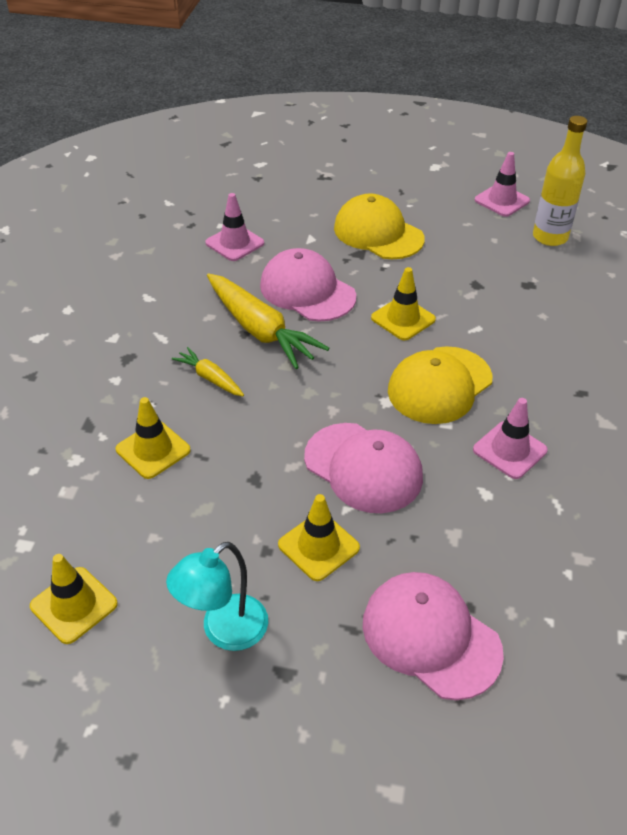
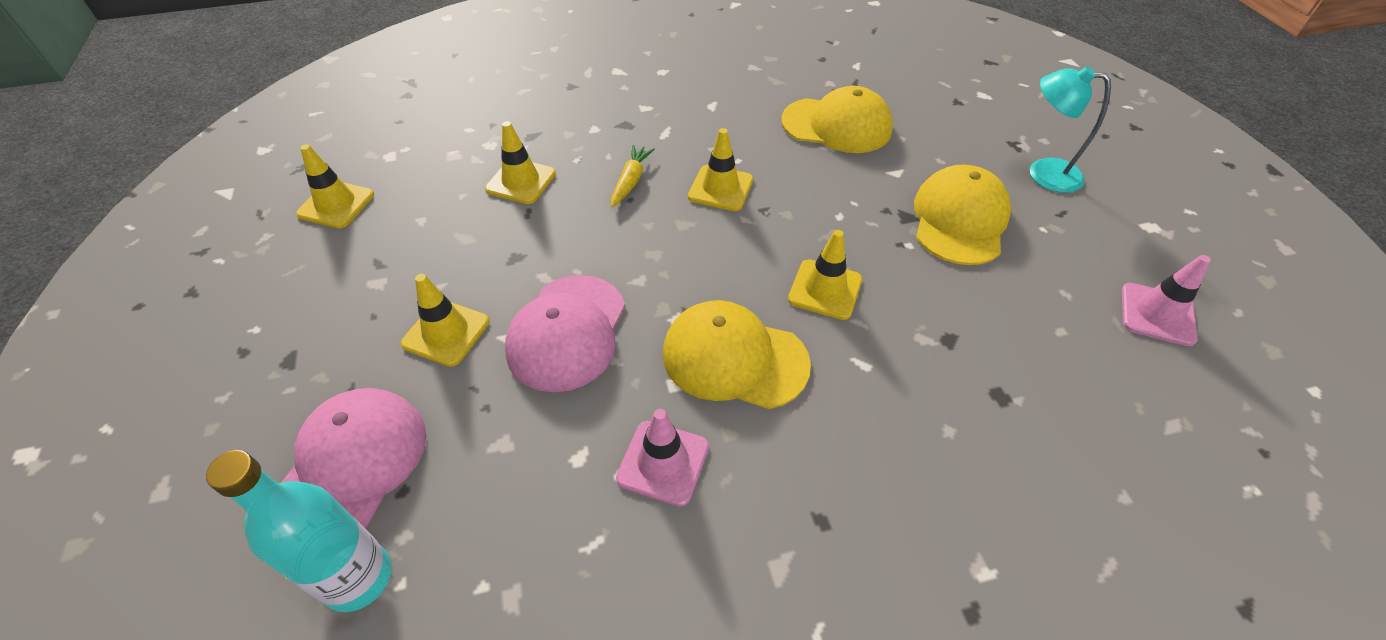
camera: 65 degrees right, 5 degrees up
(224, 631) = (327, 302): turquoise lamp -> turquoise lamp (1043, 173)
(235, 243) = (836, 125): pink traffic cone -> yellow cap
(260, 330) = (720, 188): yellow carrot -> yellow traffic cone
(307, 291) = (807, 199): pink cap -> none
(536, 646) = (358, 578): none -> turquoise bottle
(550, 237) = (1133, 392): yellow bottle -> none

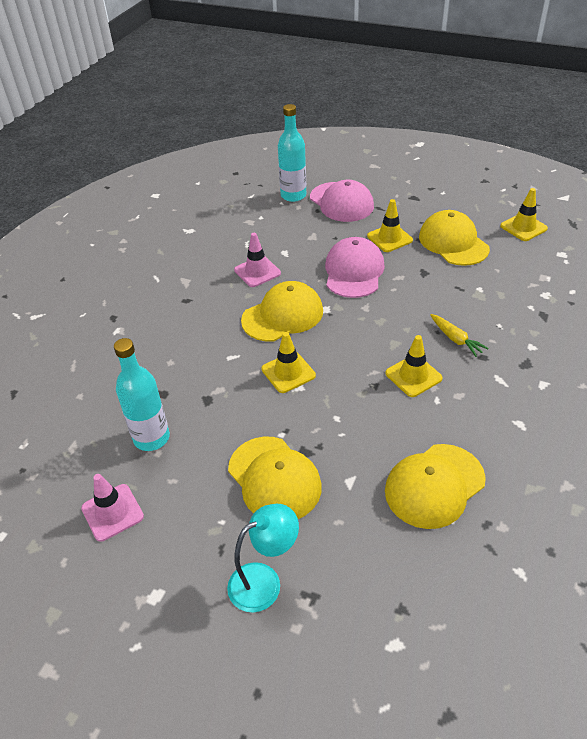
camera: 130 degrees right, 5 degrees down
(417, 257) = (453, 242): none -> yellow cap
(521, 181) = (493, 295): yellow traffic cone -> none
(567, 332) = (354, 271): pink cap -> pink cap turned 45 degrees clockwise
(1057, 352) = (151, 438): none -> turquoise bottle

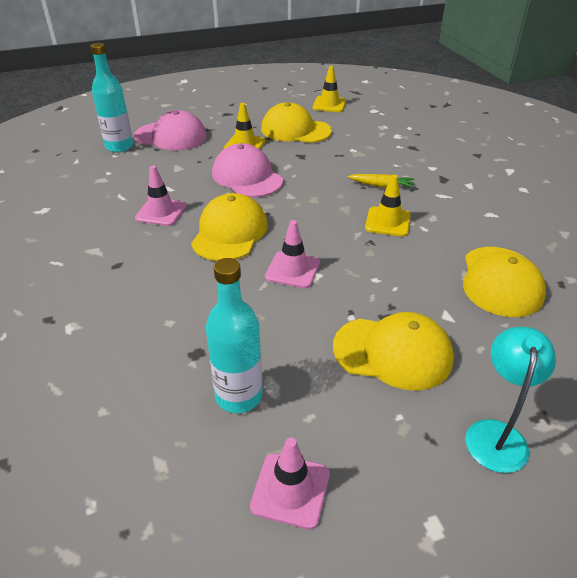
camera: 45 degrees left, 5 degrees down
(288, 372) = (292, 270): yellow traffic cone -> pink traffic cone

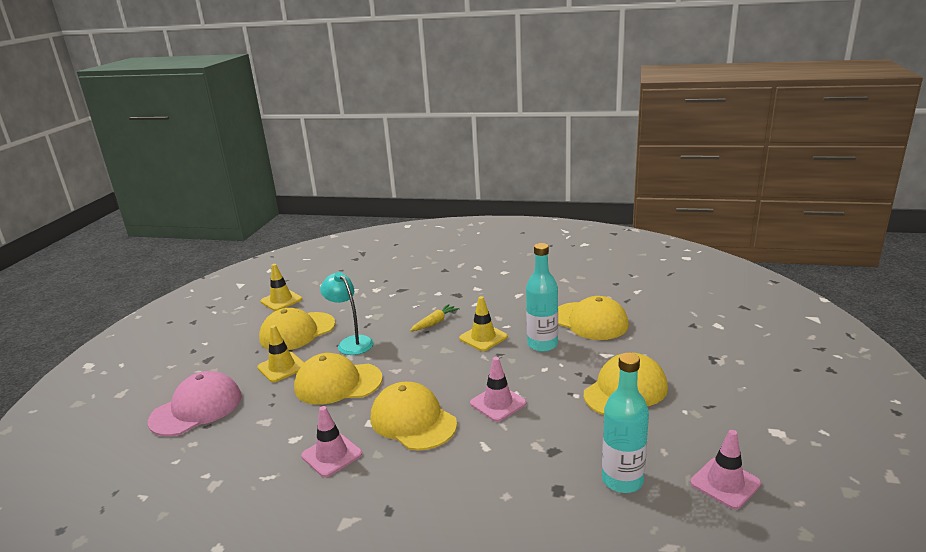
camera: 55 degrees left, 15 degrees down
(119, 146) = (162, 452): turquoise bottle -> turquoise bottle (542, 344)
(247, 177) = (338, 383): pink cap -> yellow cap
(496, 434) = (718, 380): turquoise lamp -> turquoise lamp (351, 342)

